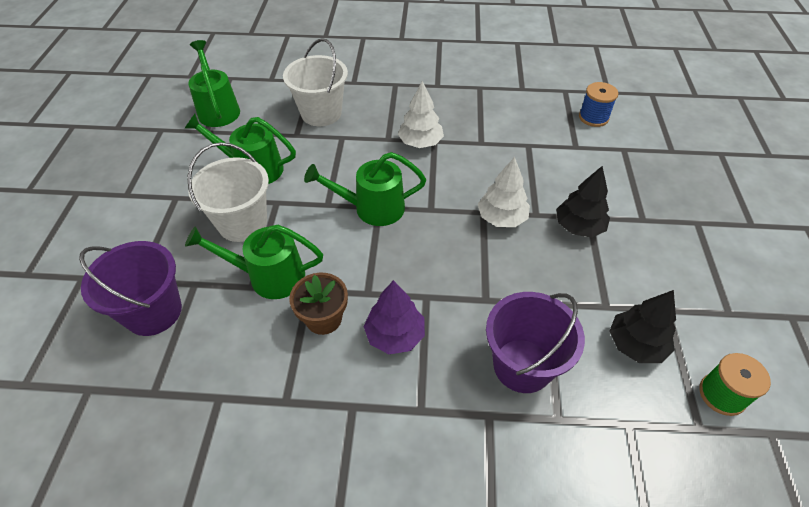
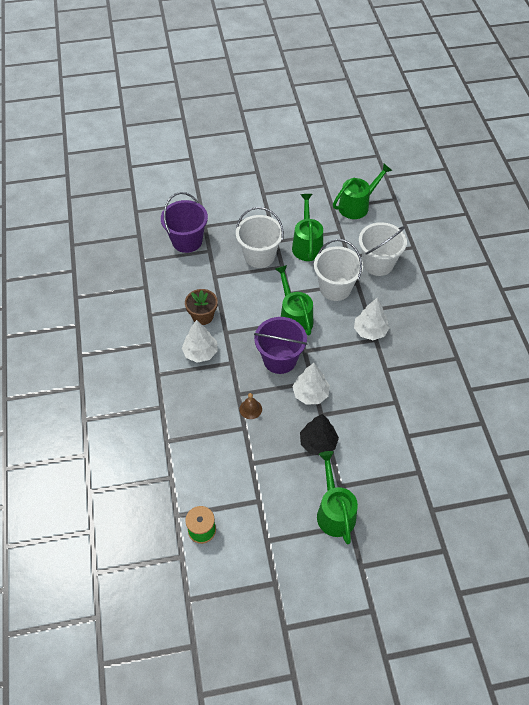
camera: 75 degrees right, 5 degrees up
(268, 276) = (224, 282): green watering can -> green watering can (334, 511)
(340, 158) = (335, 288): none -> white bucket
(395, 335) = (200, 352): purple tree -> white tree
(514, 289) = (250, 409): none -> brown bell
(522, 365) = (196, 419): purple bucket -> purple bucket (280, 359)
(593, 117) = (452, 447): blue spool -> none
(636, 344) = (226, 481): black tree -> none

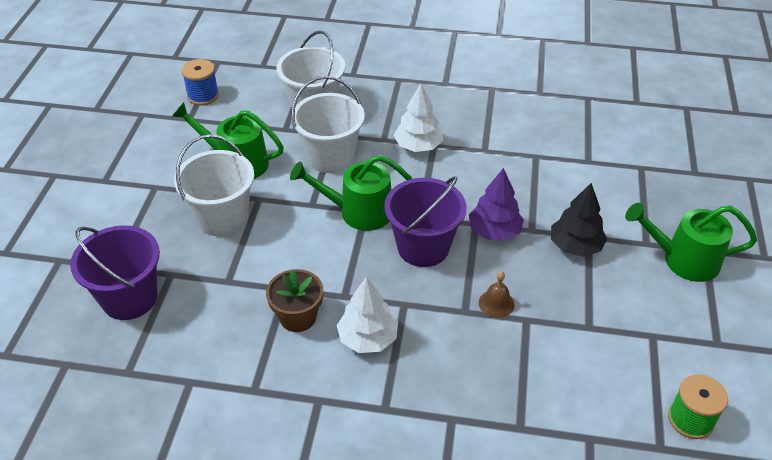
camera: 70 degrees left, 10 degrees down
(310, 394) = (494, 231): white tree -> purple tree
(357, 205) = (203, 96): green watering can -> blue spool

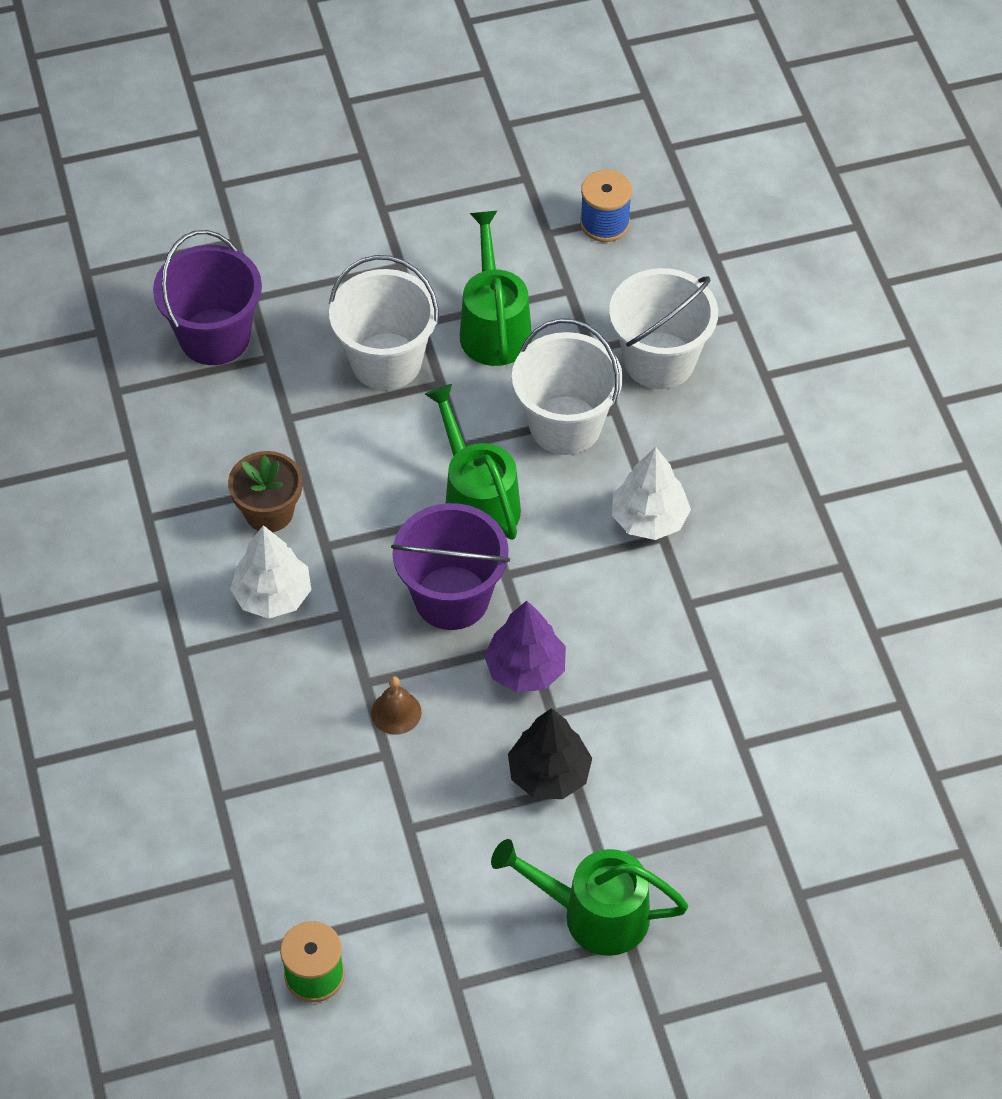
camera: 65 degrees right, 10 degrees up
(682, 259) = (593, 914): green watering can -> green watering can turned 60 degrees counterclockwise

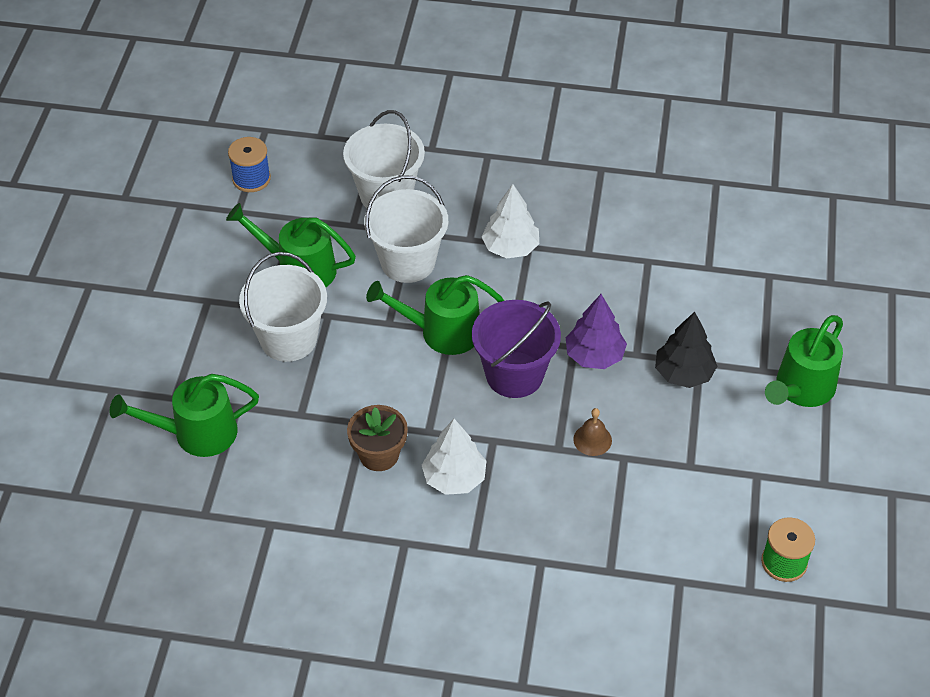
camera: 65 degrees left, 5 degrees down
(214, 337) = (196, 433): purple bucket -> green watering can

